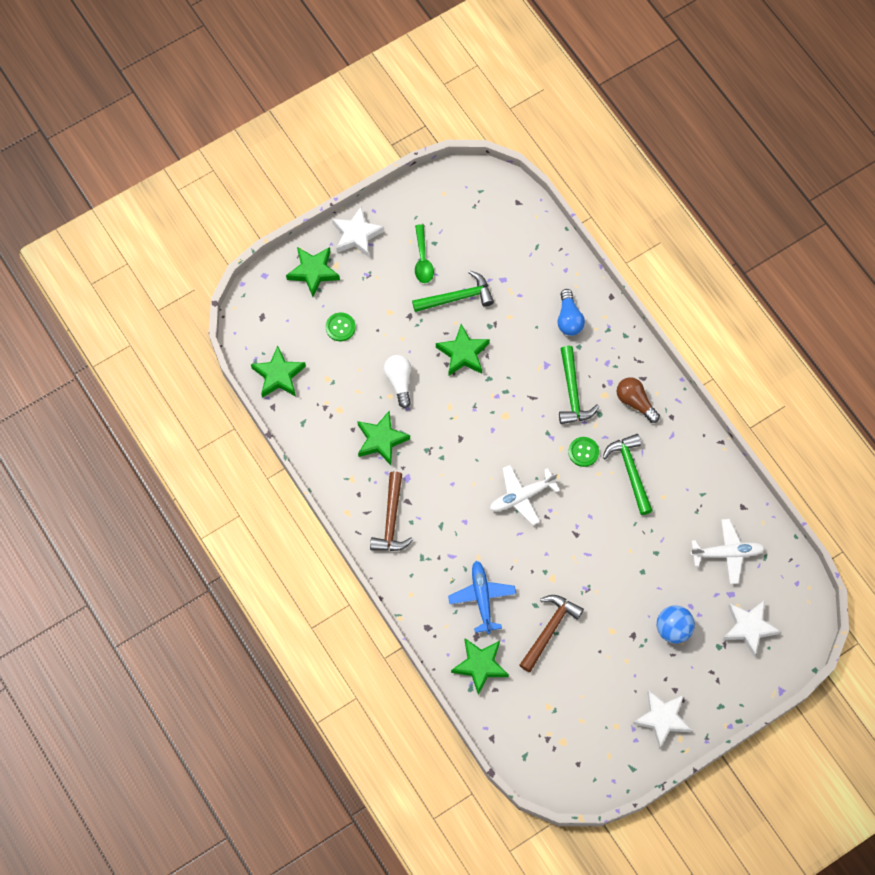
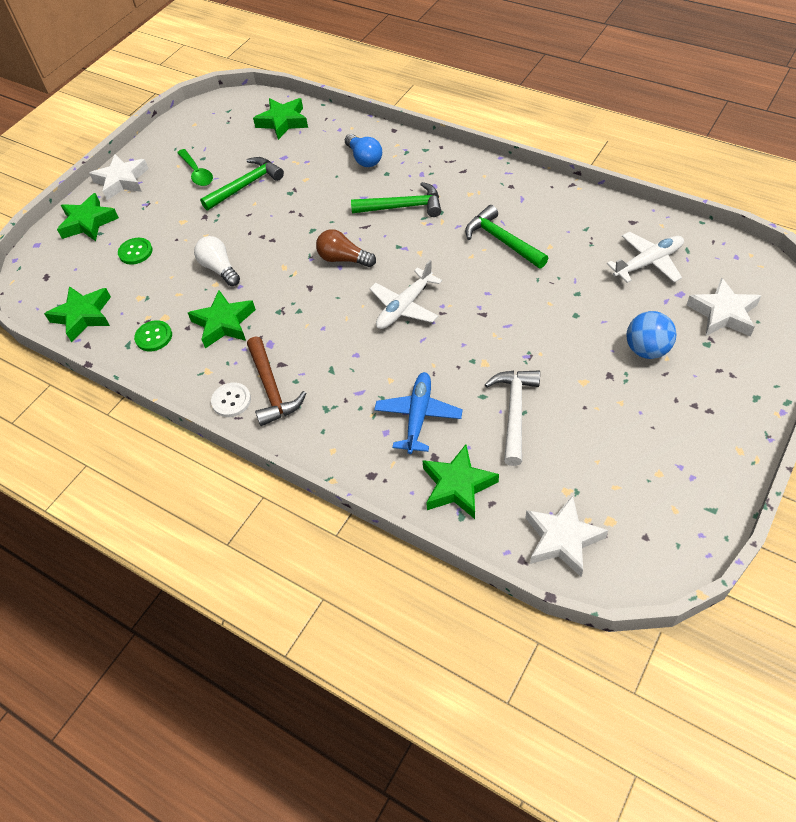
camera: 20 degrees left, 15 degrees down
(359, 515) = (231, 401): none -> white button
(463, 353) = (275, 222): green star -> green star (283, 122)
(482, 598) = (418, 416): blue plane -> blue plane turned 45 degrees clockwise
(549, 630) = (514, 412): brown hammer -> white hammer
(572, 392) = (403, 207): green hammer -> green hammer turned 60 degrees counterclockwise
(583, 452) = (444, 246): green button -> green button (154, 337)
(635, 402) = (468, 189): brown light bulb -> brown light bulb (343, 259)
(662, 718) = (704, 440): white star -> white star (562, 539)

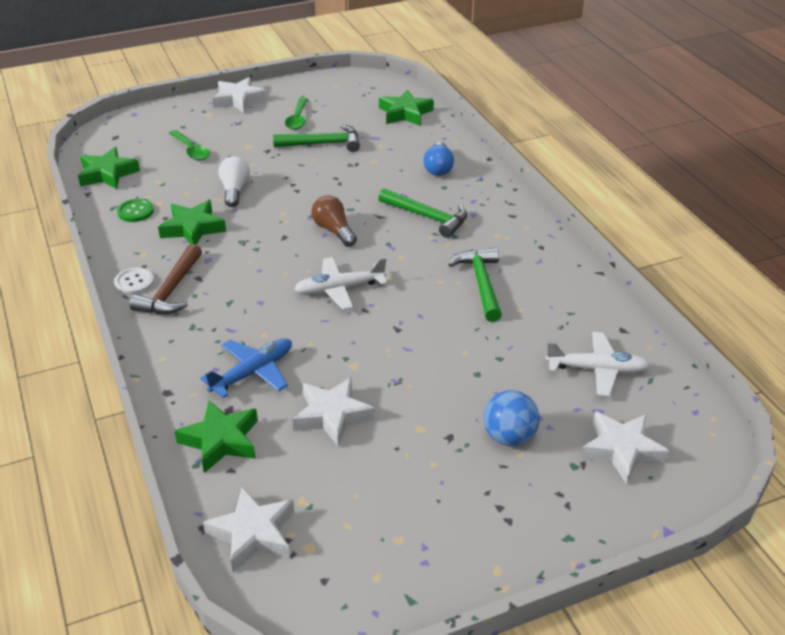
camera: 30 degrees right, 15 degrees down
(88, 222) = (184, 116): green star -> none
(135, 252) = (191, 150): green button -> green spoon
(514, 412) = (332, 416): white hammer -> white star

